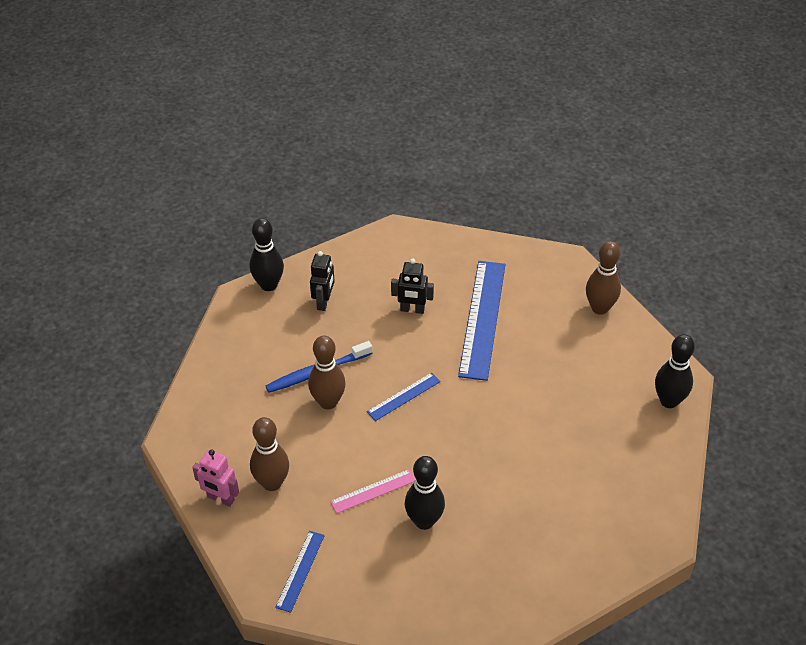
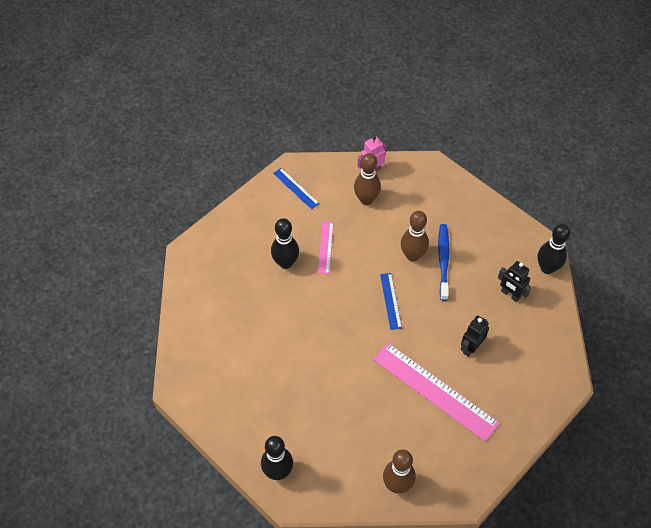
camera: 120 degrees right, 10 degrees up
(482, 318) = (434, 391): blue ruler -> pink ruler

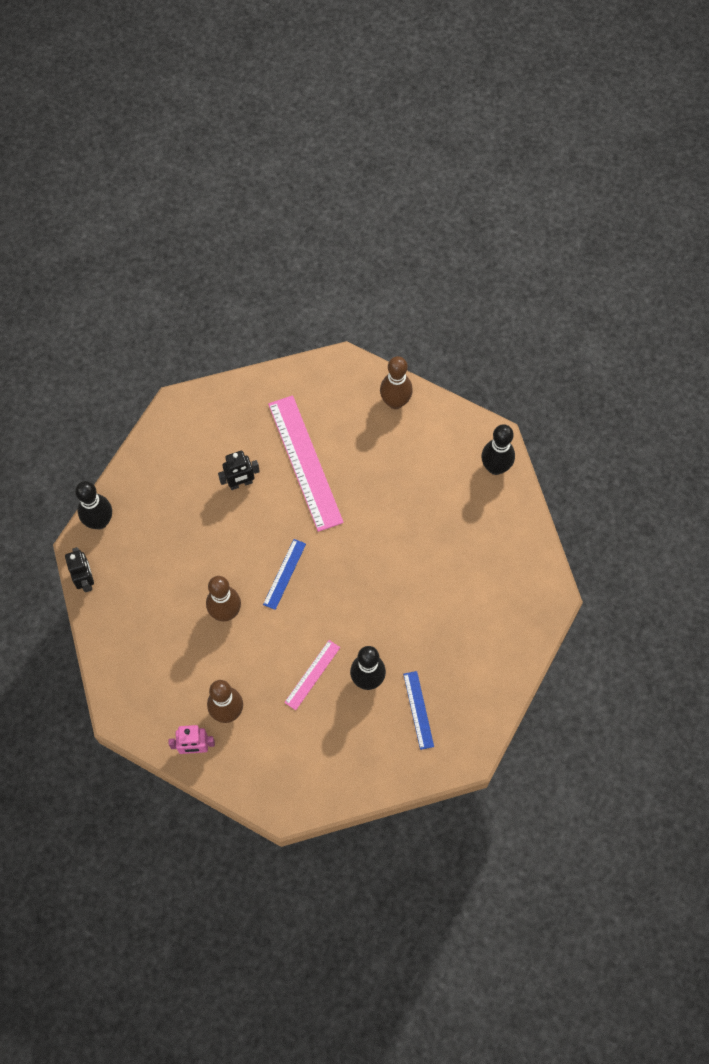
camera: 150 degrees left, 10 degrees up
(295, 188) = (298, 774): blue ruler -> blue ruler (418, 710)
(443, 261) = (198, 588): blue toothbrush -> none
(510, 294) = (160, 514): black robot -> black robot (86, 580)

